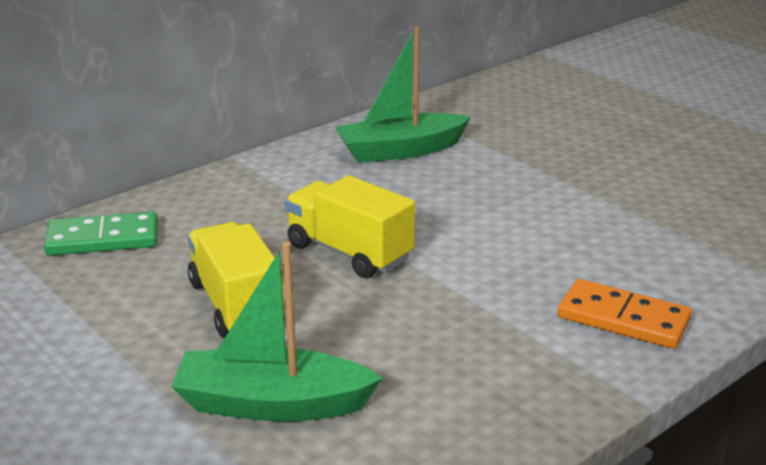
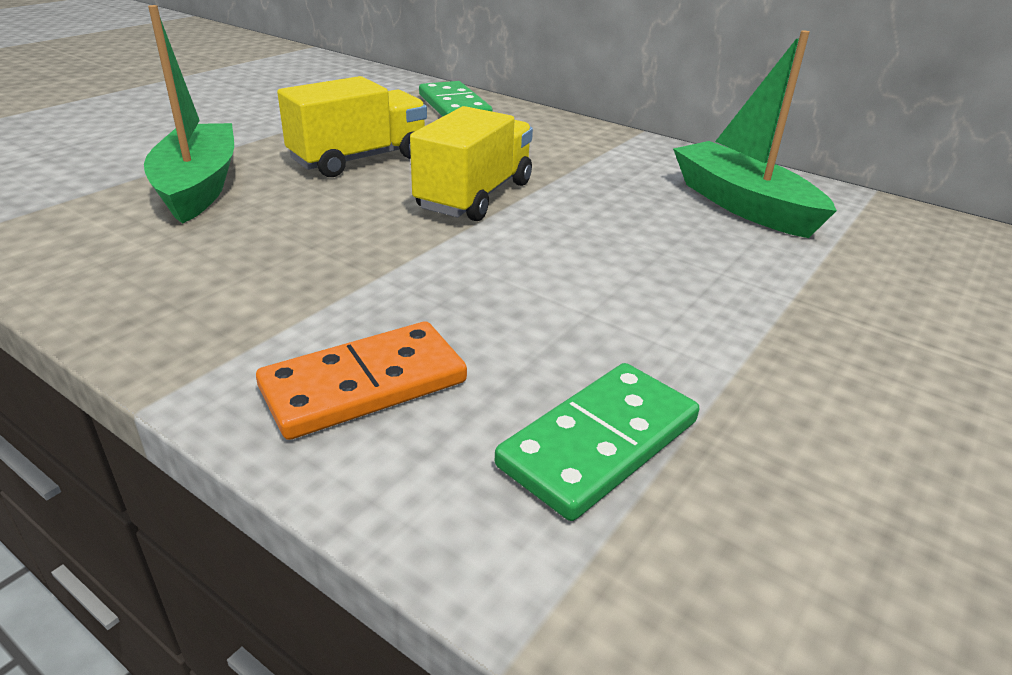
camera: 75 degrees right, 5 degrees up
(623, 319) = (364, 385): orange domino -> orange domino turned 45 degrees clockwise
(673, 251) = (599, 443): none -> green domino

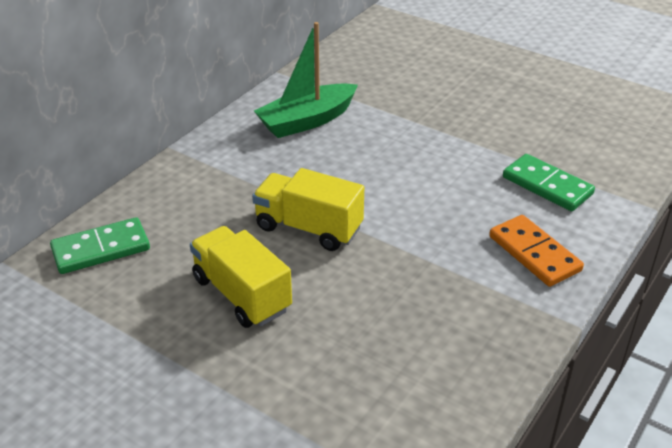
camera: 90 degrees left, 5 degrees up
(198, 186) = (310, 380): green boat -> none

